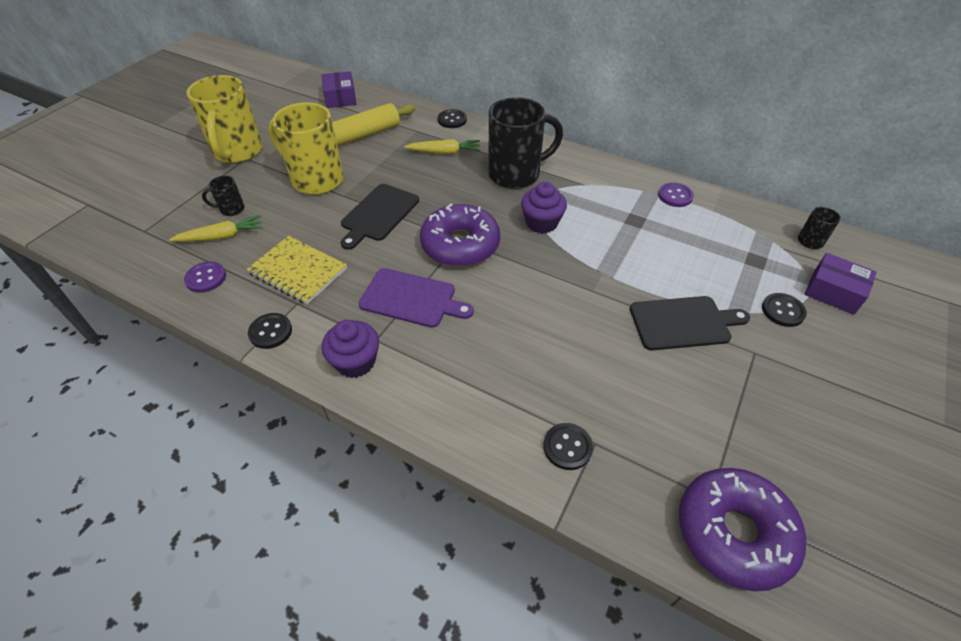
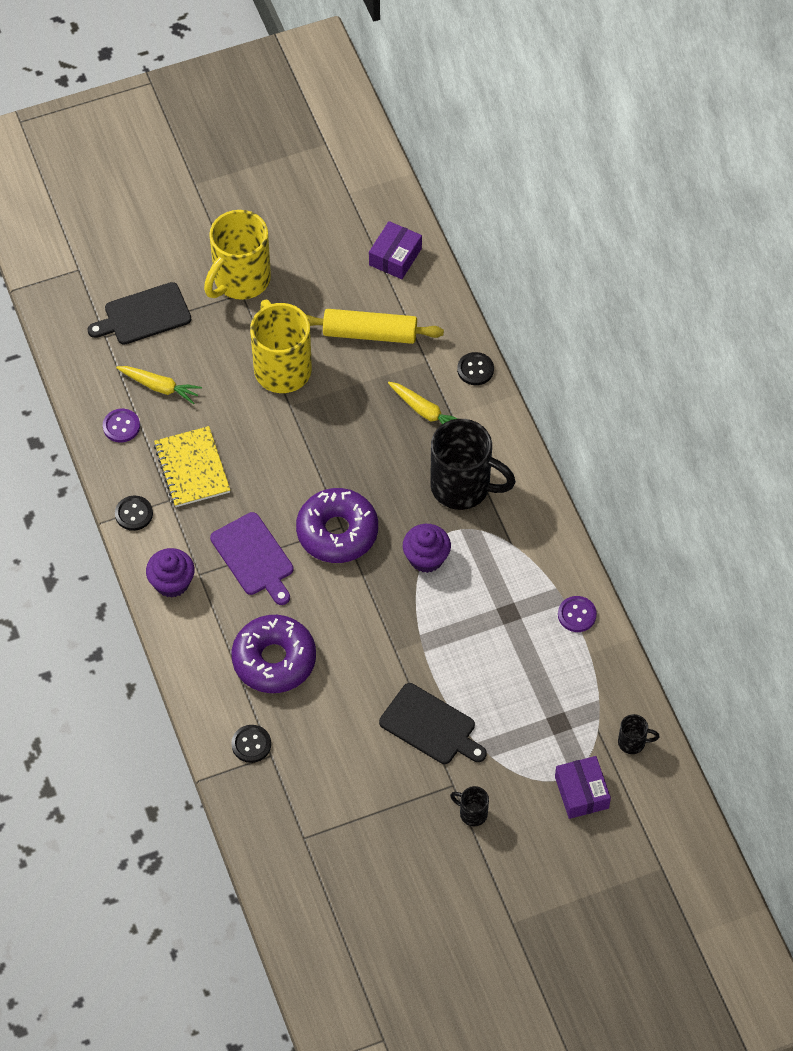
camera: 40 degrees right, 10 degrees up
(231, 209) = (187, 358): black mug -> black mug (472, 813)
(378, 214) = (301, 450): black cutting board -> black cutting board (144, 315)
(734, 532) = (293, 863): purple donut -> purple donut (274, 660)
(783, 311) = (518, 775): black button -> none

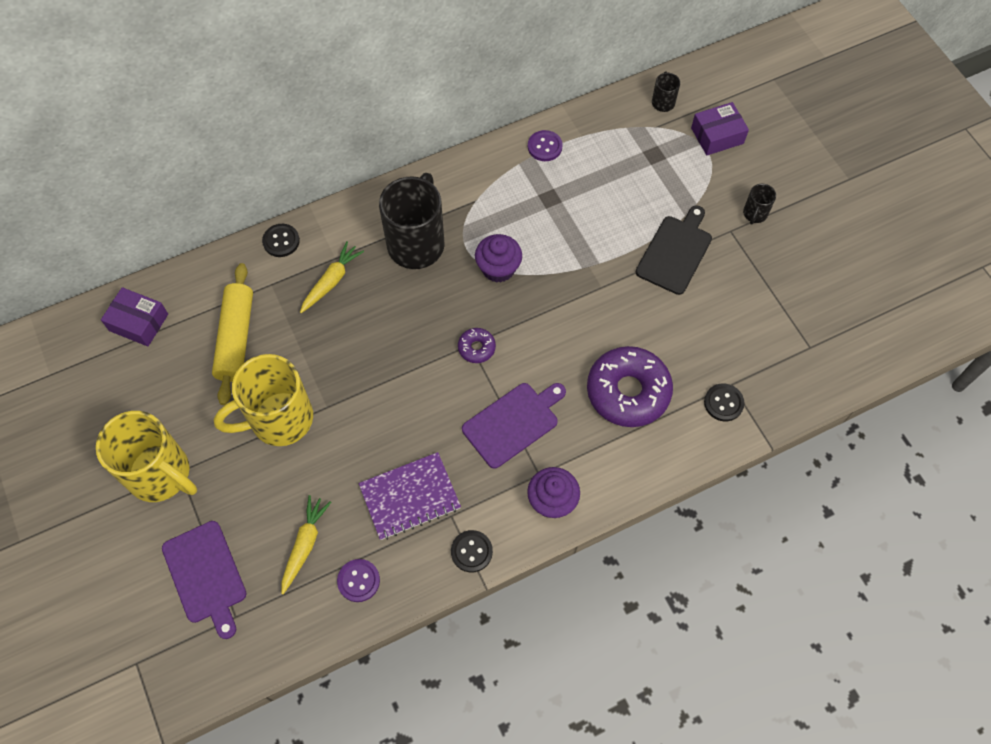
camera: 95 degrees left, 5 degrees up
(144, 315) = (206, 575): black cutting board -> purple cutting board
(192, 468) = (410, 497): yellow notebook -> purple notebook
(337, 532) = (476, 348): purple donut -> purple donut, size x0.46

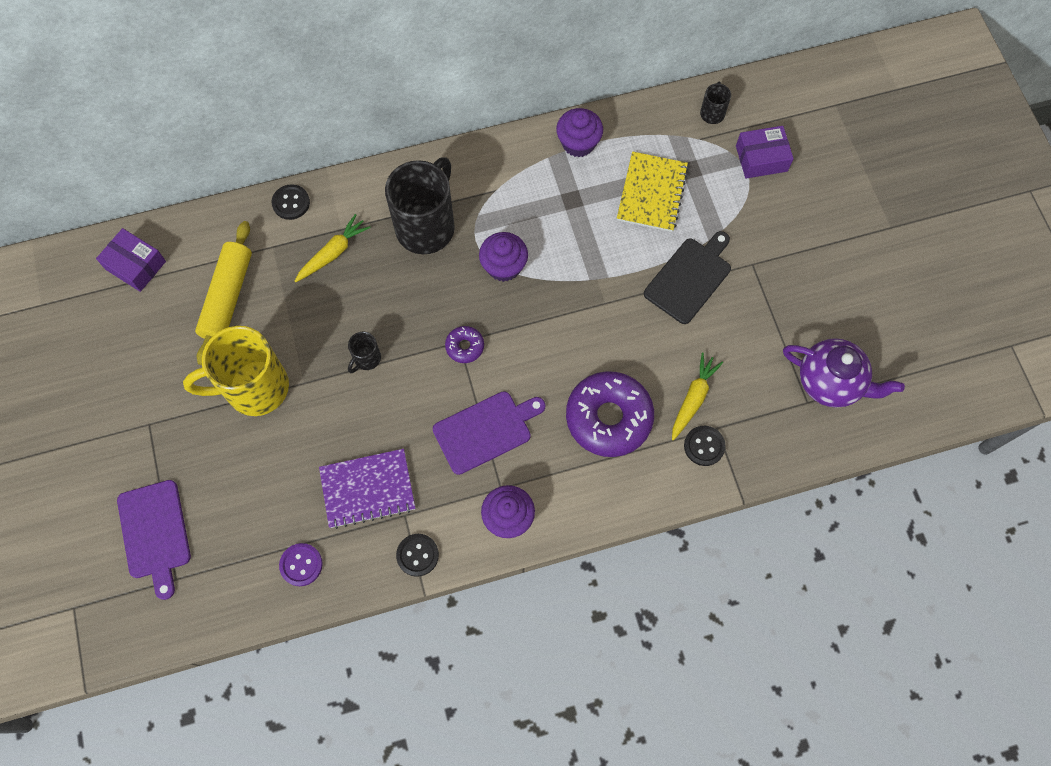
camera: 10 degrees right, 5 degrees up
(161, 474) = (130, 424): yellow mug -> none
(305, 545) = (256, 519): yellow carrot -> yellow carrot (693, 398)
(544, 147) = (578, 143): purple button -> purple cupcake
(623, 181) = (652, 193): none -> yellow notebook
(754, 214) = (782, 250): black mug -> black mug (366, 359)
(827, 326) = (830, 382): none -> purple teapot

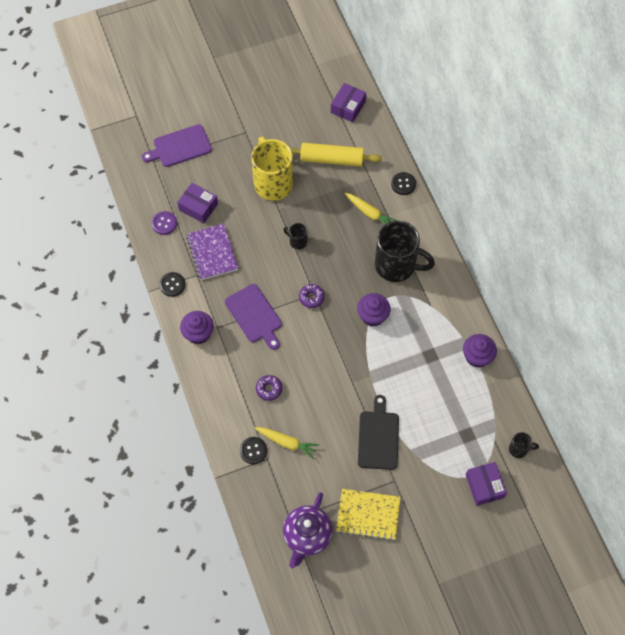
camera: 85 degrees right, 5 degrees down
(279, 507) = (198, 207): none -> purple box
(608, 418) = (269, 389): purple donut -> purple donut, size x0.46
(652, 193) = (443, 409): yellow notebook -> yellow notebook (368, 515)
(689, 278) = (378, 437): black cutting board -> black cutting board turned 120 degrees counterclockwise

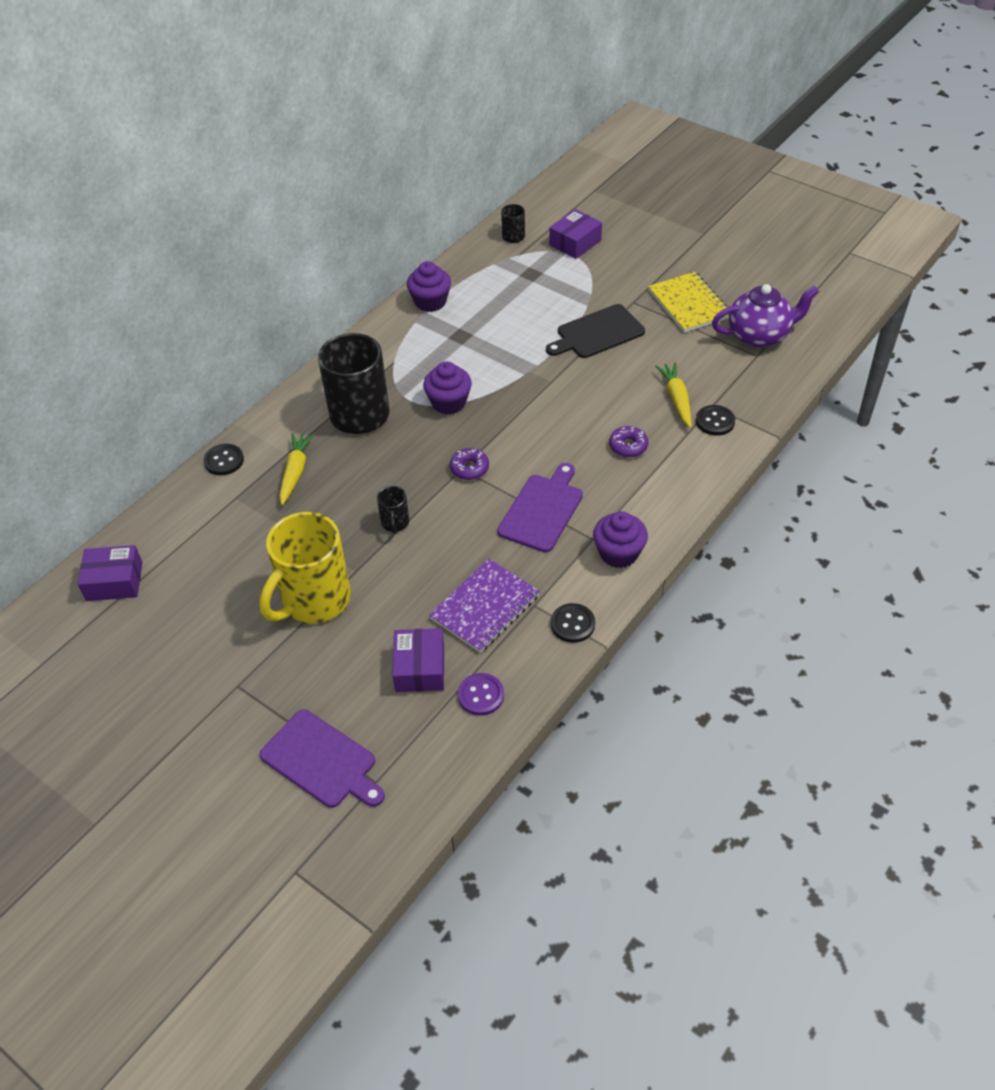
camera: 120 degrees left, 15 degrees down
(332, 159) = (227, 554): yellow rolling pin -> none

